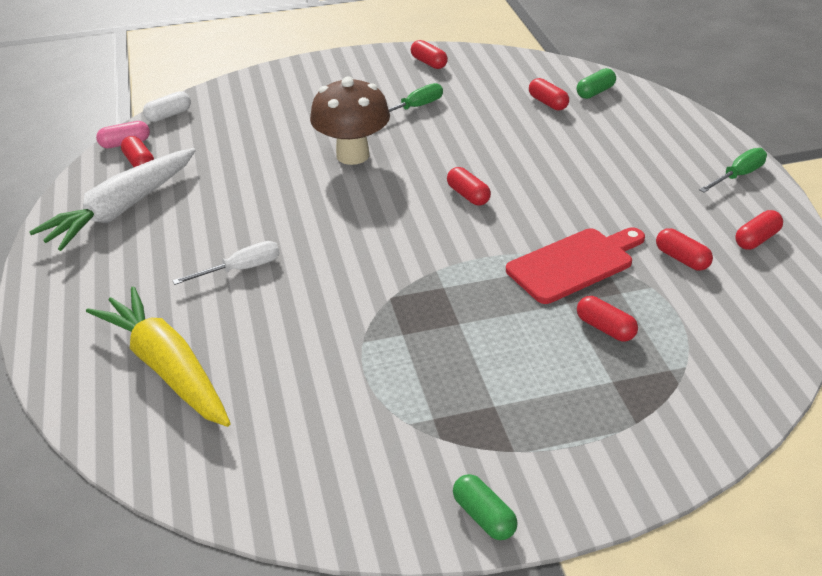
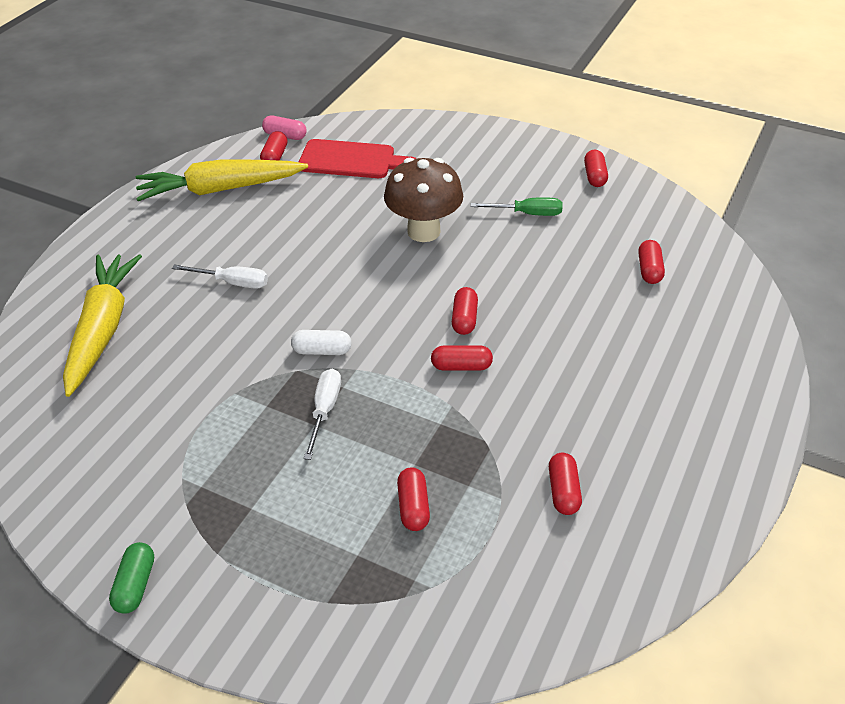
camera: 40 degrees right, 5 degrees up
(122, 209) = (220, 189): white carrot -> yellow carrot
(169, 115) = (340, 126): white capsule -> white capsule (322, 351)
(453, 310) = (324, 411): none -> white screwdriver
(574, 264) = (466, 434): red cutting board -> red cutting board (351, 160)
(595, 92) = (710, 283): green capsule -> none
(738, 175) = (734, 447): green screwdriver -> none
(756, 239) = (661, 520): red capsule -> red capsule (461, 366)

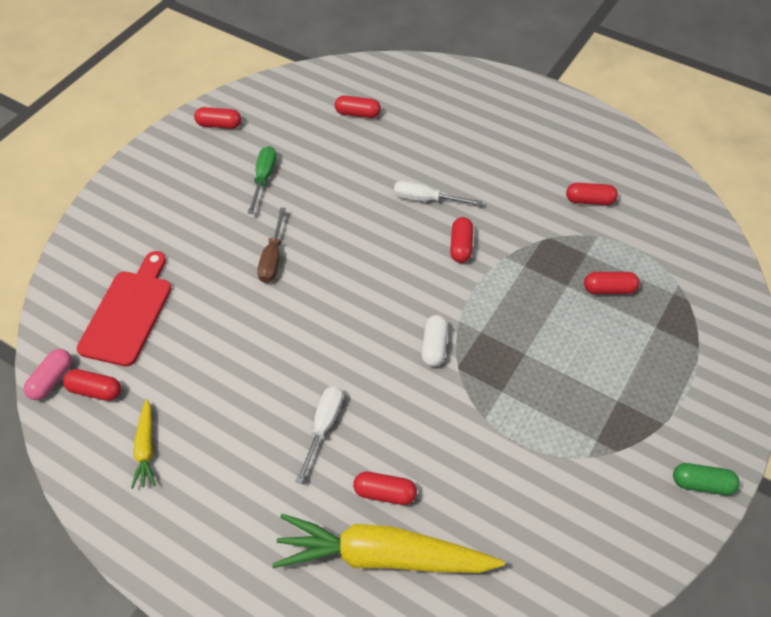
camera: 85 degrees left, 10 degrees up
(220, 189) = (146, 448): yellow carrot -> yellow carrot, size x0.46
(324, 411) = (509, 346): white screwdriver -> white screwdriver (426, 199)
(423, 231) = (273, 258): brown mushroom -> brown screwdriver
(464, 319) = (403, 238): red capsule -> red capsule (385, 493)

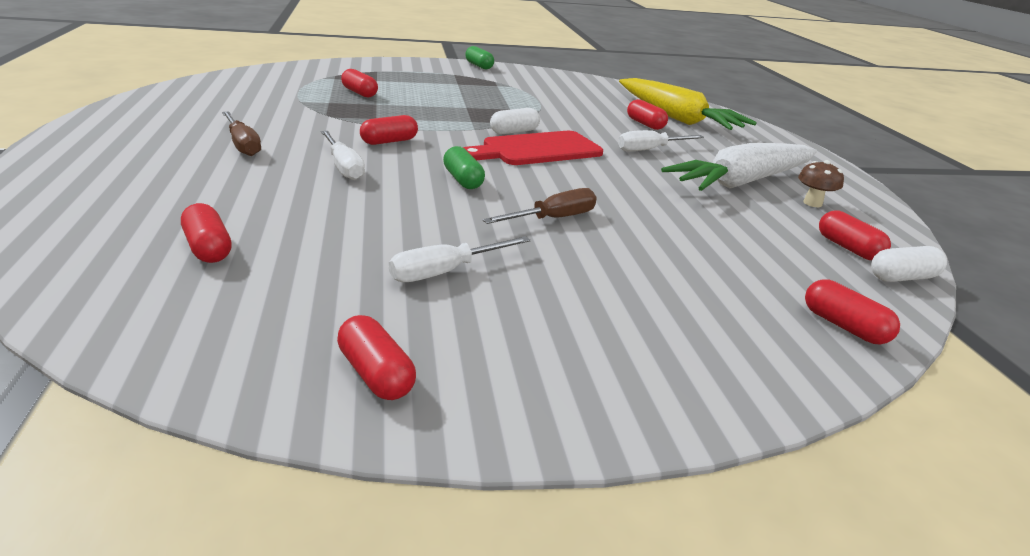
camera: 135 degrees left, 25 degrees down
(52, 380) = (902, 277): pink capsule -> white capsule
(128, 313) = (769, 272): red cutting board -> red cutting board (537, 150)
(146, 448) = (812, 203): yellow carrot -> brown mushroom
(214, 435) = (742, 182): none -> white carrot
(263, 178) = (446, 272): green screwdriver -> white screwdriver
(361, 248) = (463, 180): none -> green capsule
(500, 168) = (242, 145): none -> brown screwdriver
(589, 200) = (253, 107): red capsule -> red capsule (844, 326)

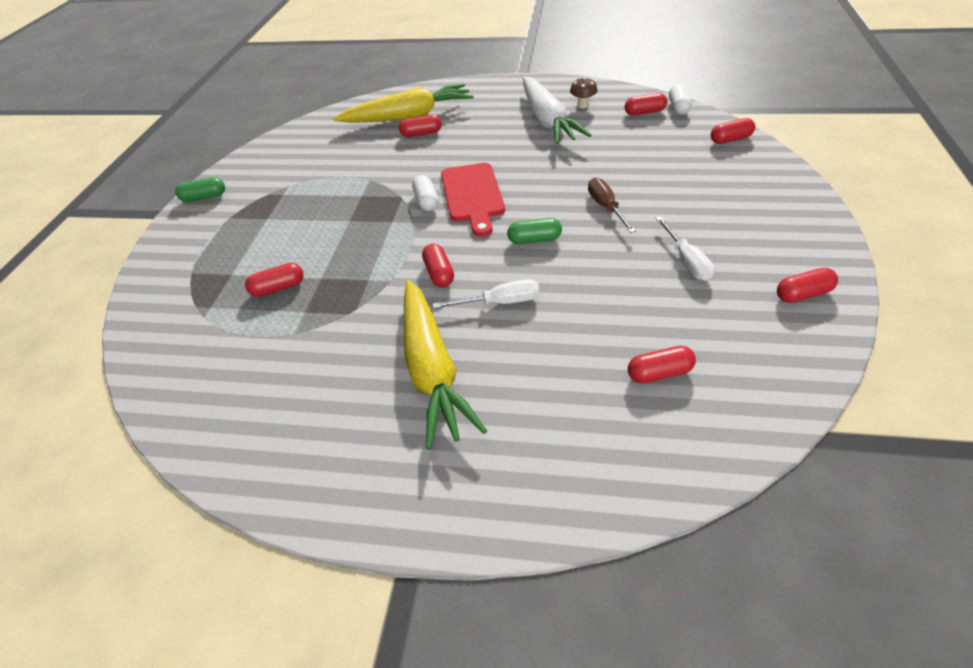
camera: 65 degrees left, 15 degrees up
(242, 145) = (432, 370): brown screwdriver -> yellow carrot
(650, 150) = (480, 143): white screwdriver -> none

